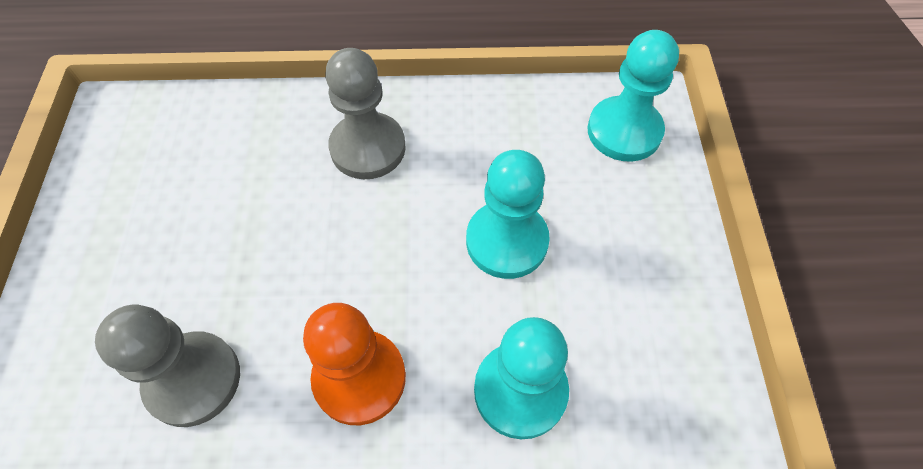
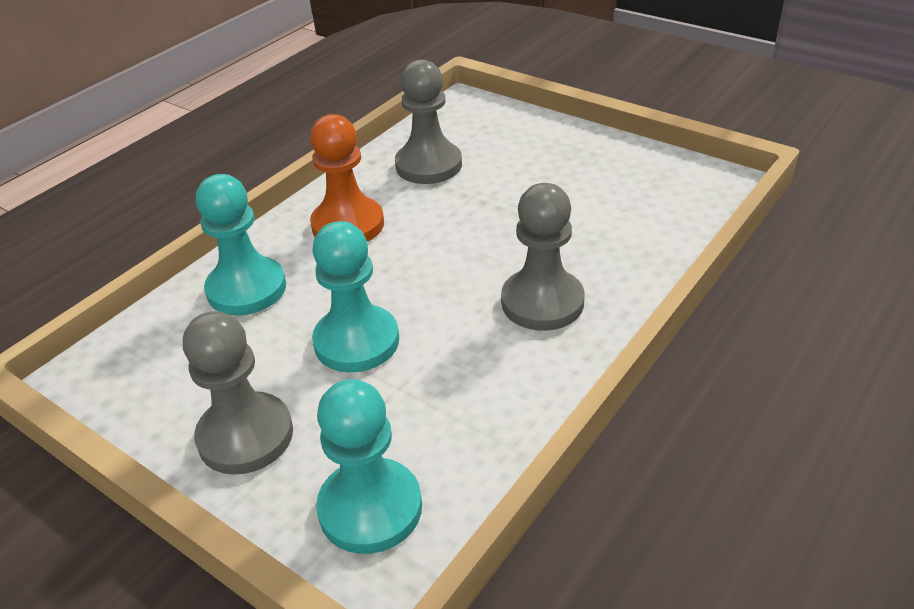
camera: 130 degrees right, 20 degrees down
(649, 241) = (245, 436): none -> grey pawn

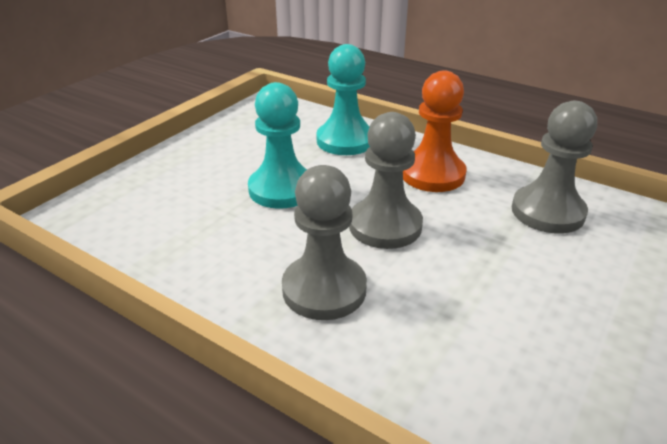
camera: 85 degrees right, 5 degrees down
(245, 436) = (199, 156): grey pawn -> grey pawn (385, 226)
(370, 508) = (118, 206): turquoise pawn -> none

